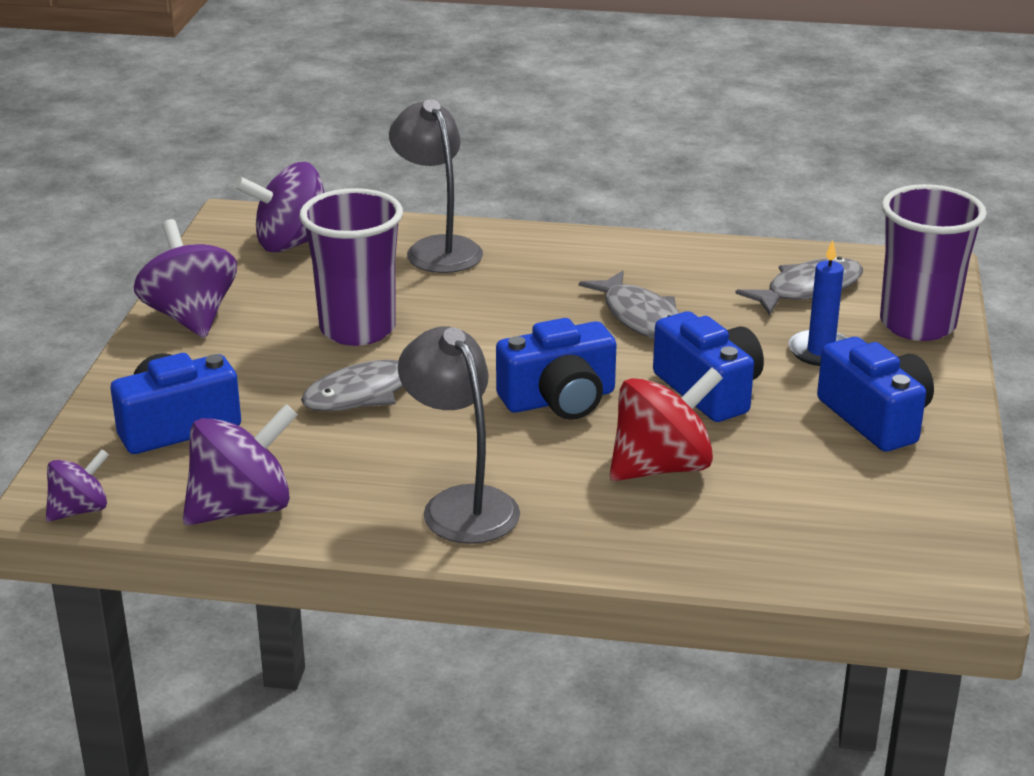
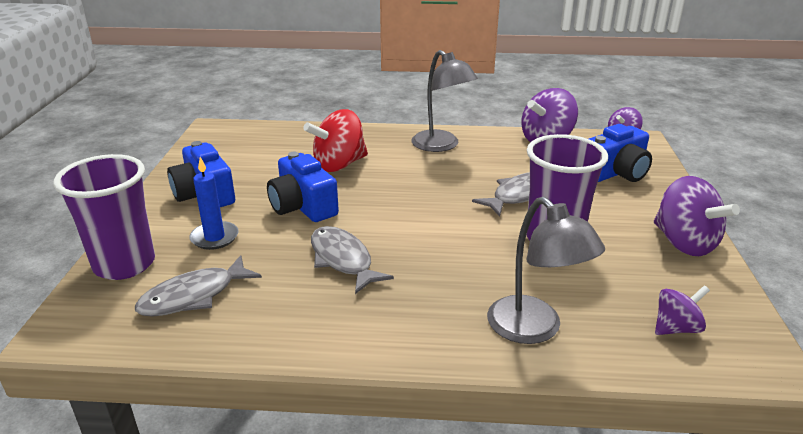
camera: 175 degrees right, 0 degrees up
(292, 243) = (676, 328): purple spinning top -> purple spinning top, size x0.57
(559, 399) = (399, 196): blue camera -> none

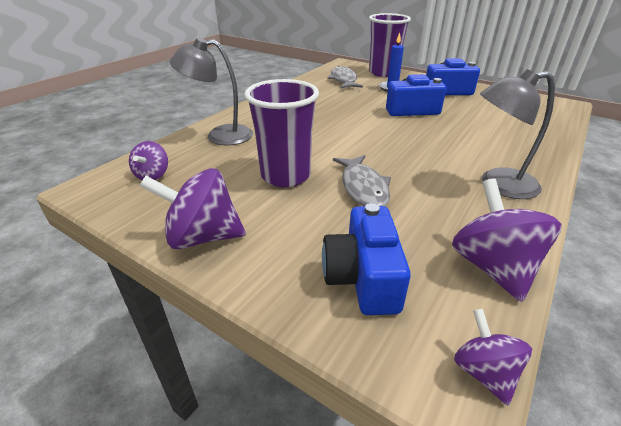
camera: 120 degrees right, 5 degrees up
(339, 165) = (472, 131): red spinning top -> none
(343, 260) = (339, 109): grey fish -> none

